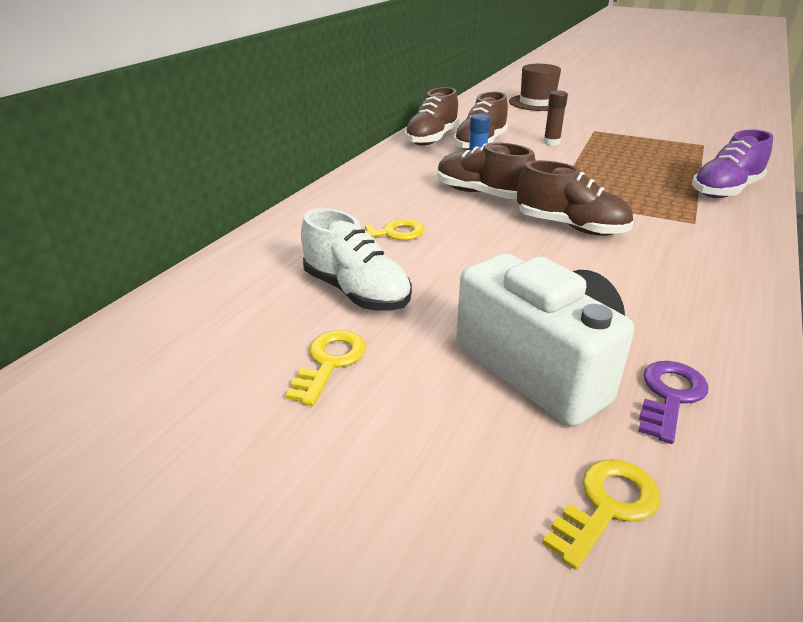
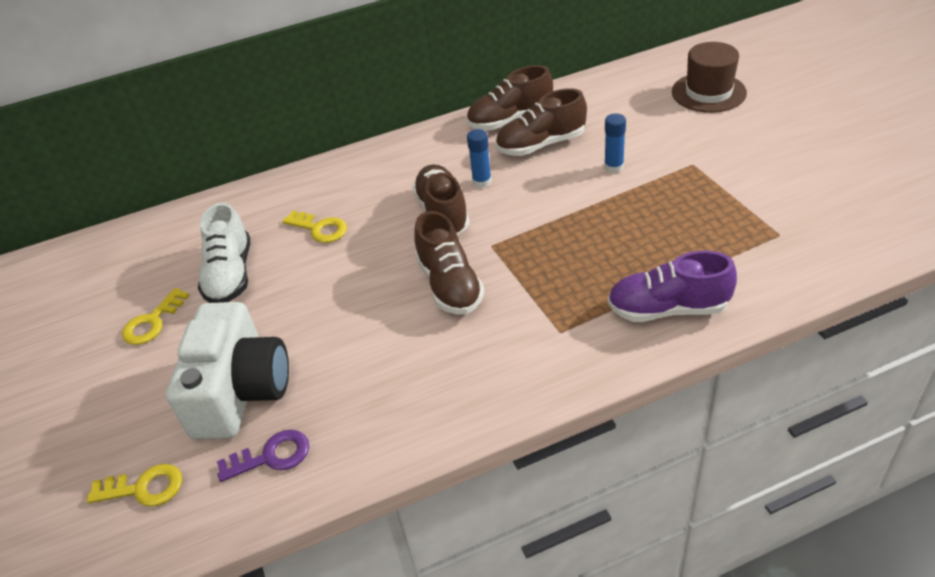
camera: 45 degrees right, 10 degrees up
(330, 362) = (152, 322): yellow key -> yellow key turned 150 degrees clockwise
(551, 142) = (613, 167): brown glue stick -> blue glue stick

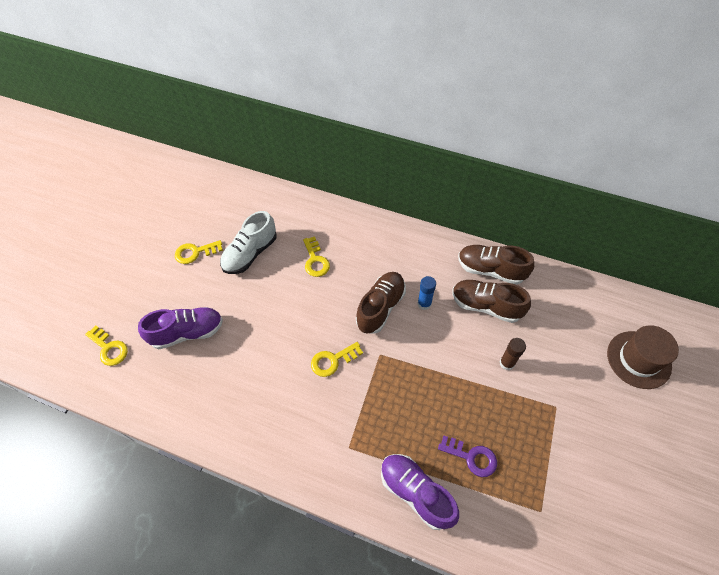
camera: 40 degrees right, 15 degrees up
(240, 392) = (187, 332): white camera -> purple shoe
(271, 456) = (164, 383): purple key -> purple key (471, 457)
(450, 285) = (333, 360): brown shoe -> yellow key
(613, 167) = (507, 363): blue glue stick -> brown glue stick

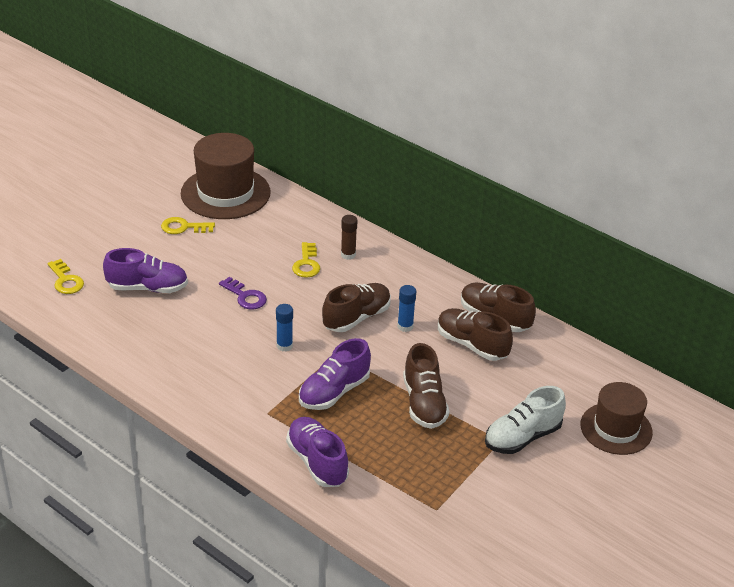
camera: 15 degrees right, 20 degrees down
(218, 204) = (225, 193): none -> brown hat
(250, 253) = (240, 242): white shoe -> white shoe (522, 437)
(333, 360) = (284, 346): yellow key -> blue glue stick
(396, 400) = (334, 392): none -> purple shoe
(471, 457) = (388, 453): purple key -> purple key (245, 296)
(476, 387) = (424, 403): none -> brown shoe
(507, 363) = (467, 394): brown glue stick -> brown glue stick (348, 255)

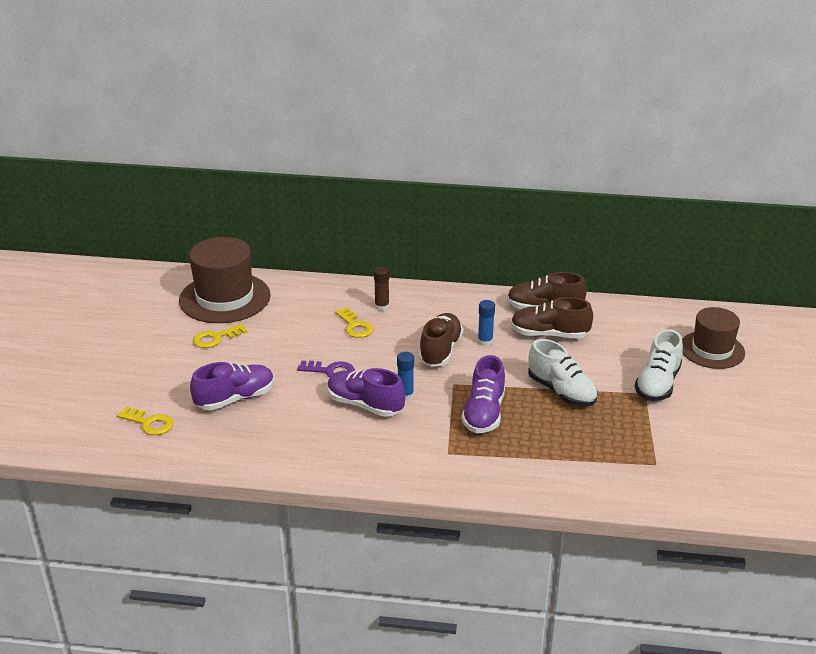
camera: 30 degrees left, 5 degrees down
(317, 462) = (529, 472): purple shoe -> purple shoe (365, 405)
(424, 403) = (561, 391): brown shoe -> white shoe

